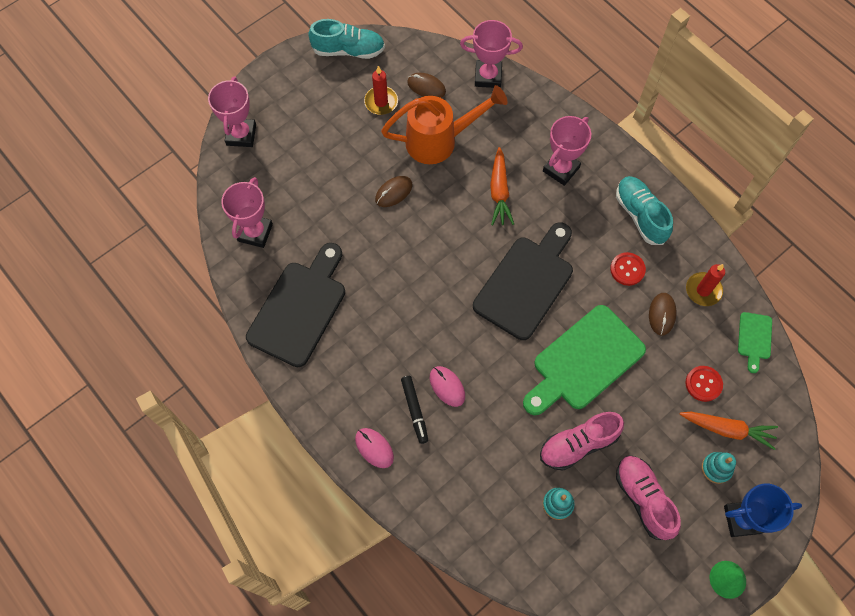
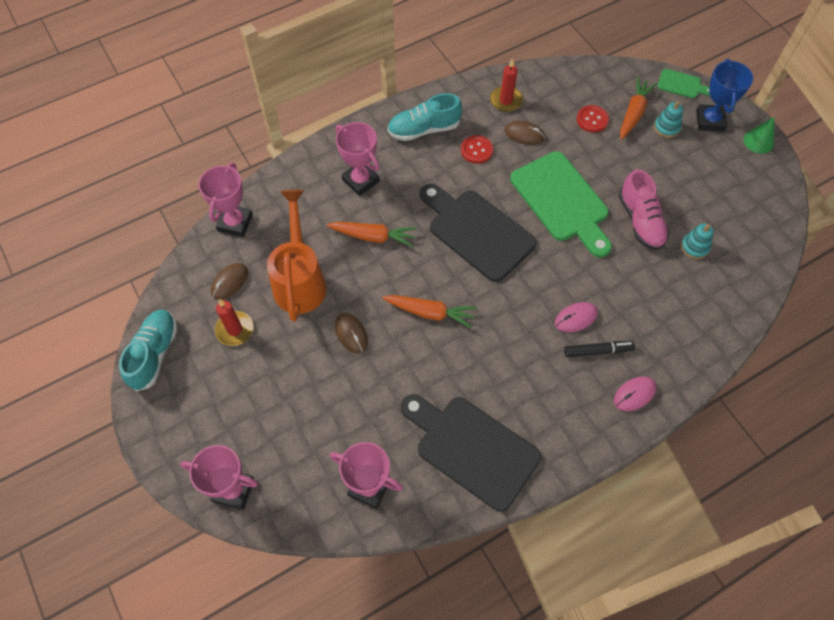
camera: 80 degrees left, 5 degrees down
(427, 254) = (430, 313): none -> orange carrot
(643, 499) = (691, 183): pink shoe -> none
(754, 338) = (555, 77): green cutting board -> green cutting board (681, 84)

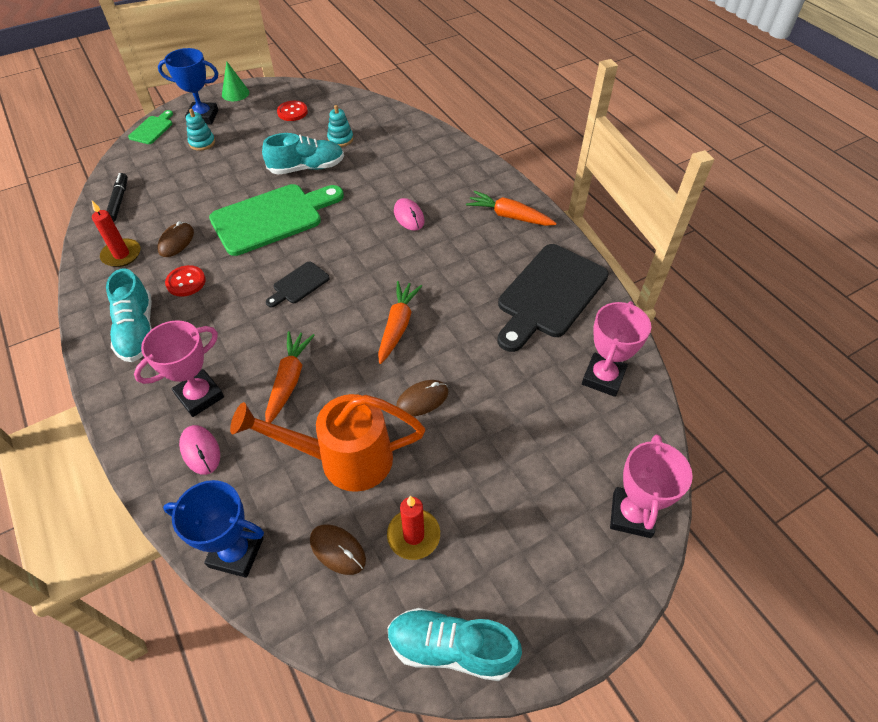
camera: 90 degrees left, 10 degrees down
(235, 223) = (236, 552): pink trophy -> blue trophy
(477, 232) = (299, 284): black cutting board -> black cutting board, size x0.47
(592, 120) = (174, 190): red button -> red button (292, 112)
(598, 351) = (443, 204): black marker -> black marker (119, 201)
(633, 113) = (176, 162): orange carrot -> orange carrot (509, 216)
(634, 394) = (485, 186): pink mouse -> pink mouse (200, 450)
(640, 221) = (307, 168): pink shoe -> turquoise shoe

